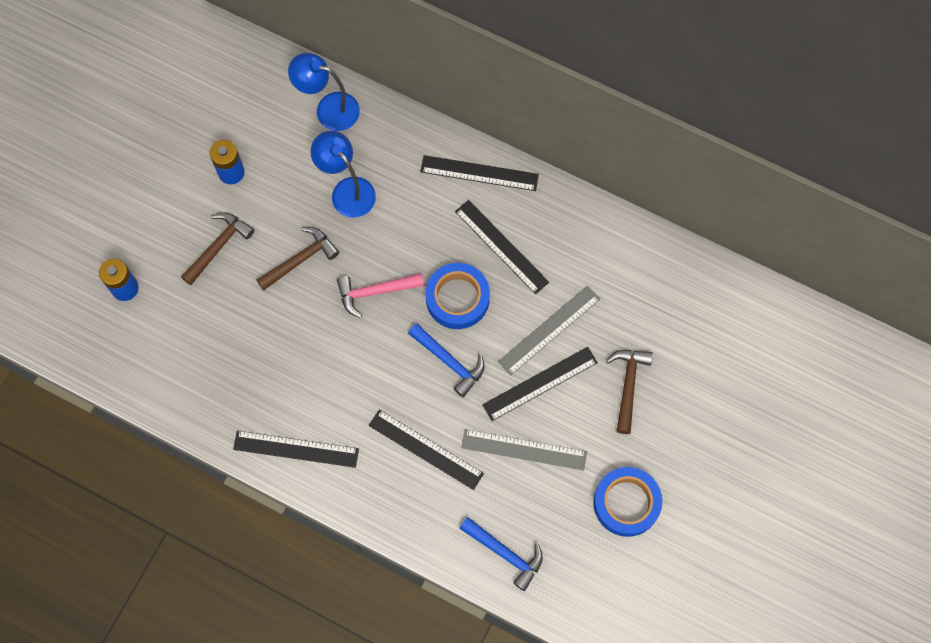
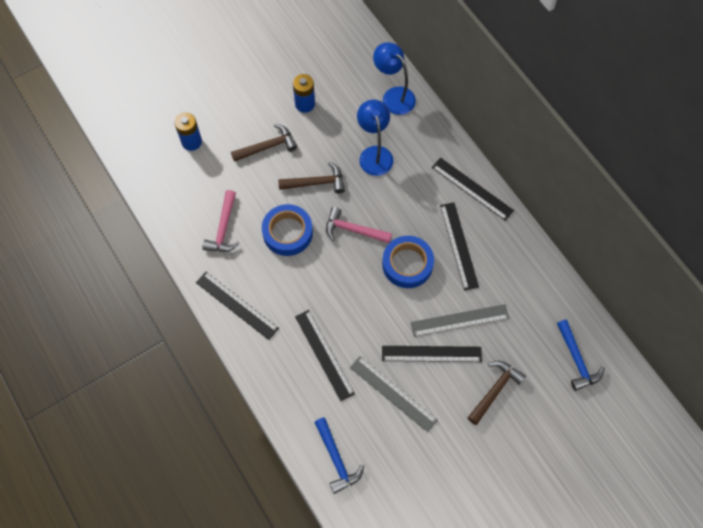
camera: 30 degrees right, 5 degrees down
(226, 370) = (223, 228): none -> pink hammer
(449, 361) = (376, 304): blue hammer -> blue hammer (576, 360)
(626, 503) = (445, 474): blue tape -> blue tape (287, 233)

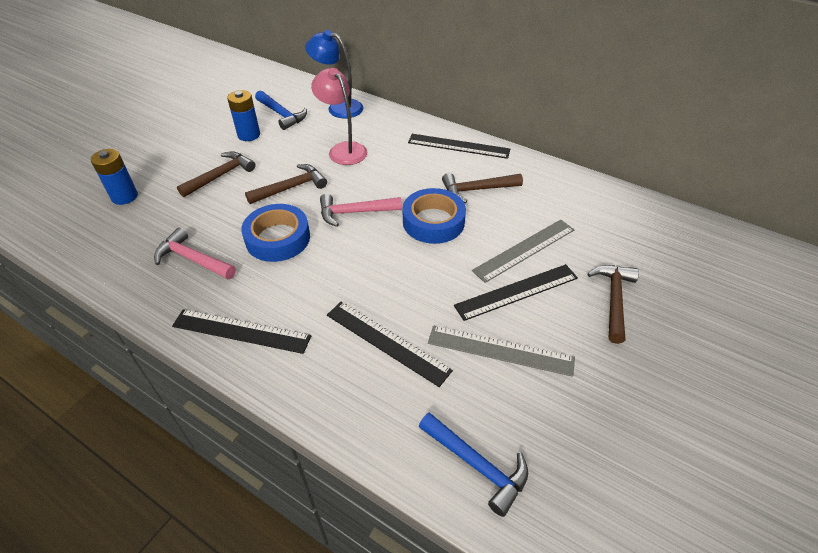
camera: 25 degrees left, 20 degrees down
(223, 228) = (193, 259): pink hammer -> pink hammer turned 135 degrees clockwise
(374, 154) = (343, 149): blue lamp -> pink lamp
(459, 245) = (477, 190): black ruler -> brown hammer
(576, 360) = (670, 240): blue hammer -> blue hammer (281, 114)

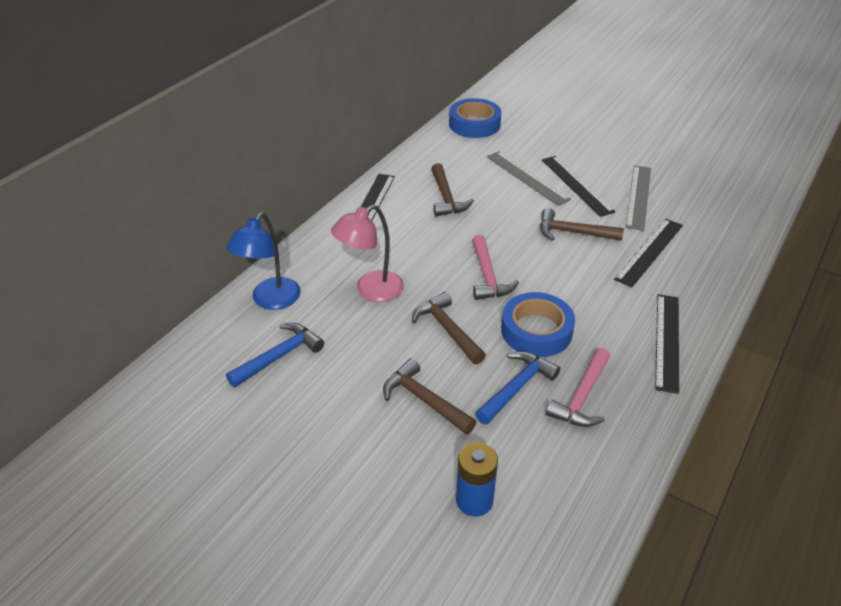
camera: 90 degrees left, 5 degrees down
(249, 135) = (328, 385): blue battery -> none
(433, 221) = (496, 225): blue tape -> blue tape (474, 124)
(476, 465) = (736, 212): blue hammer -> blue hammer (516, 387)
(613, 300) = (574, 144): brown hammer -> brown hammer (573, 233)

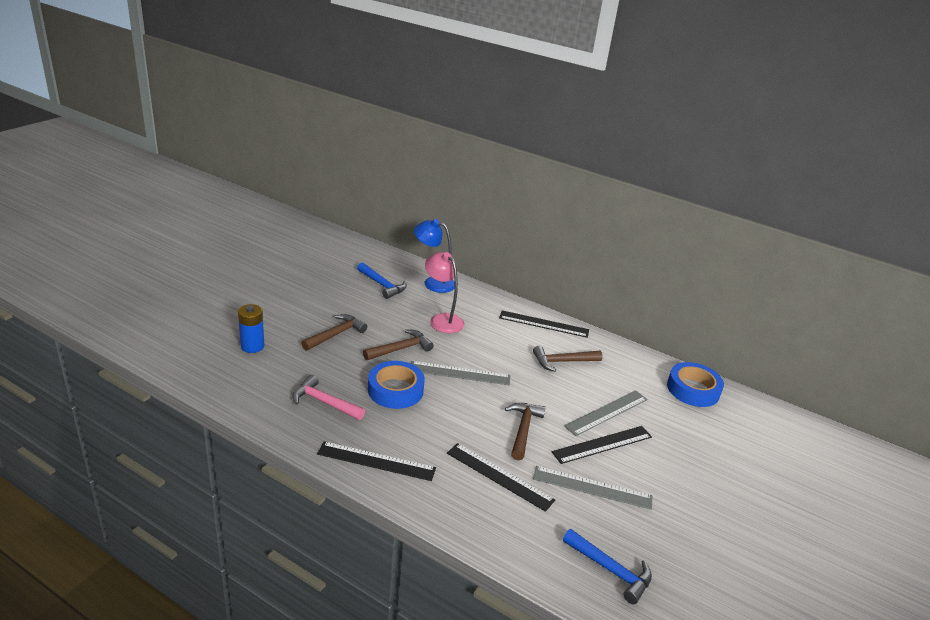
camera: 85 degrees right, 10 degrees down
(488, 276) = (460, 373): pink hammer -> grey ruler
(516, 387) = (339, 373): blue hammer -> blue hammer (610, 570)

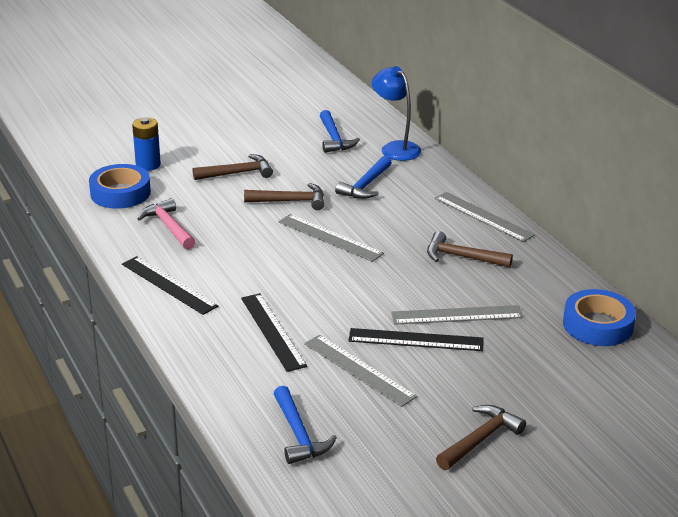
camera: 35 degrees right, 0 degrees up
(395, 390) = (247, 235): blue tape -> blue tape (120, 193)
(442, 320) = (366, 185): pink lamp -> blue hammer
(523, 429) = (342, 302): brown hammer -> brown hammer (480, 439)
(544, 324) = (483, 216): black ruler -> grey ruler

